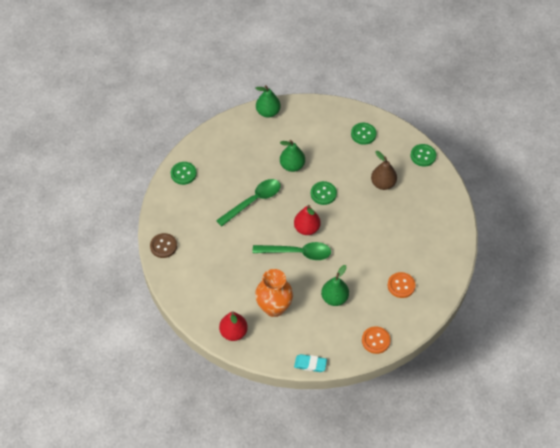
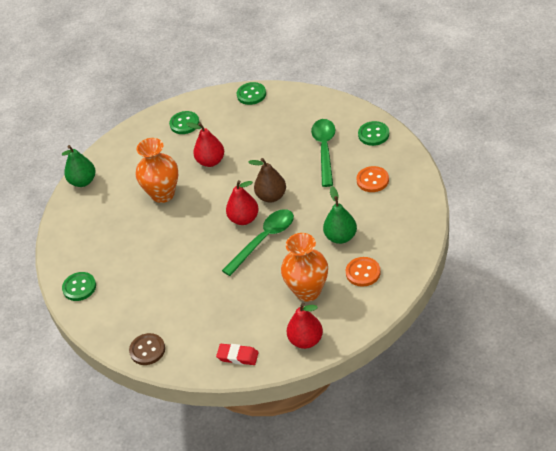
camera: 45 degrees left, 10 degrees down
(194, 301) = (238, 356): none -> red eraser
(253, 201) = (171, 245): green spoon -> green spoon (325, 150)
(292, 166) = (163, 194): green pear -> orange vase
(310, 364) = (397, 294): turquoise eraser -> none
(323, 193) = (218, 186): green button -> green button (373, 134)
(342, 174) = (211, 161): none -> red pear
(376, 340) = (414, 229): orange button -> orange button (363, 272)
(383, 184) = (252, 137): brown pear -> brown pear (271, 196)

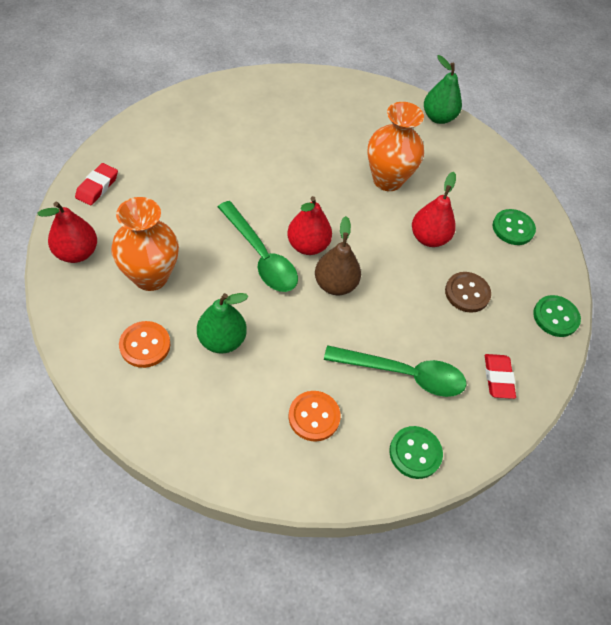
camera: 90 degrees right, 10 degrees up
(79, 287) = (275, 87): green button -> none
(147, 350) = (156, 119): brown button -> brown button (467, 293)
(308, 111) = (498, 378): none -> red eraser

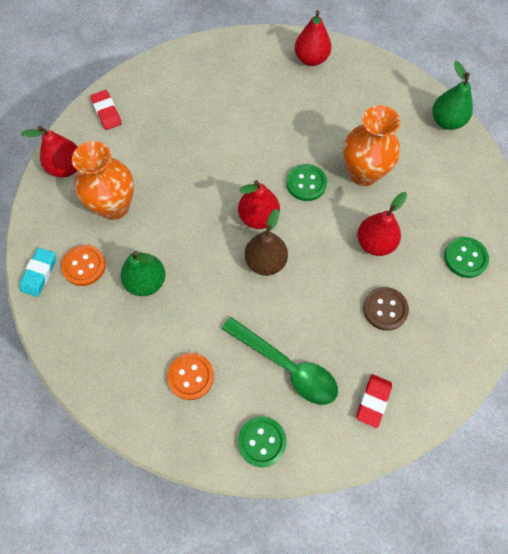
camera: 30 degrees right, 10 degrees up
(96, 369) = (39, 273): none -> turquoise eraser
(97, 187) = (107, 112): red eraser -> red eraser turned 75 degrees counterclockwise
(260, 256) = (213, 215): green spoon -> none
(288, 91) = (311, 59): none -> red pear
(555, 317) = (462, 362): green button -> green button (306, 183)

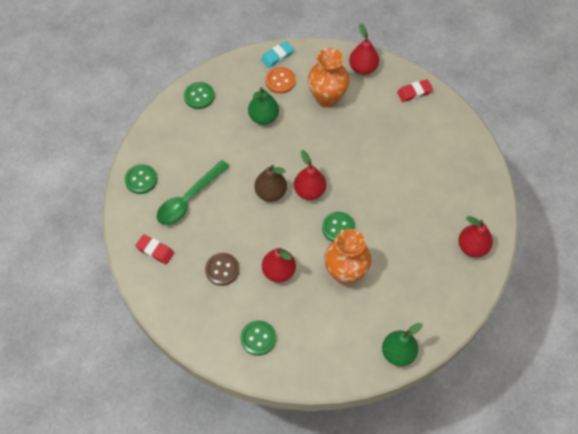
camera: 95 degrees right, 5 degrees down
(39, 273) = (277, 56): turquoise eraser -> turquoise eraser turned 60 degrees counterclockwise
(109, 376) = (199, 96): none -> green button
(190, 376) = (191, 141): orange button -> none

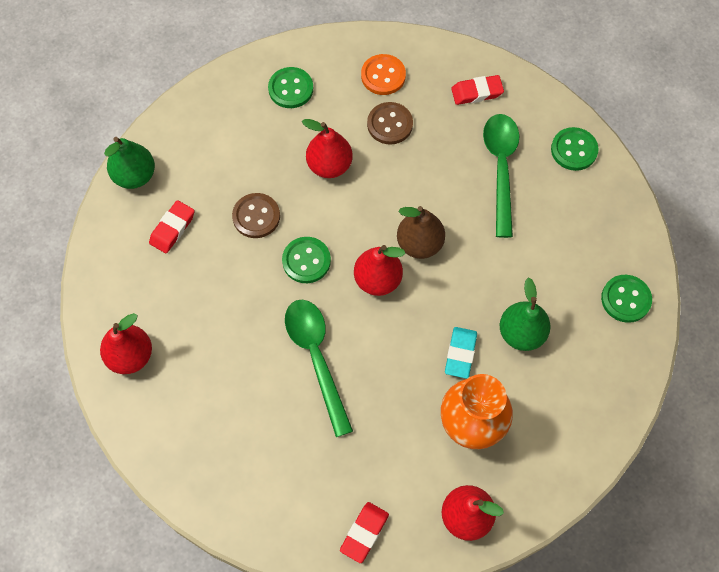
camera: 140 degrees right, 5 degrees up
(277, 56) = (594, 439): turquoise eraser -> turquoise eraser (460, 354)
(280, 81) = (553, 403): orange button -> orange button (383, 76)
(345, 273) = (256, 216): orange vase -> brown button
(374, 177) = (317, 358): none -> green spoon
(399, 301) = (172, 229): none -> red eraser

